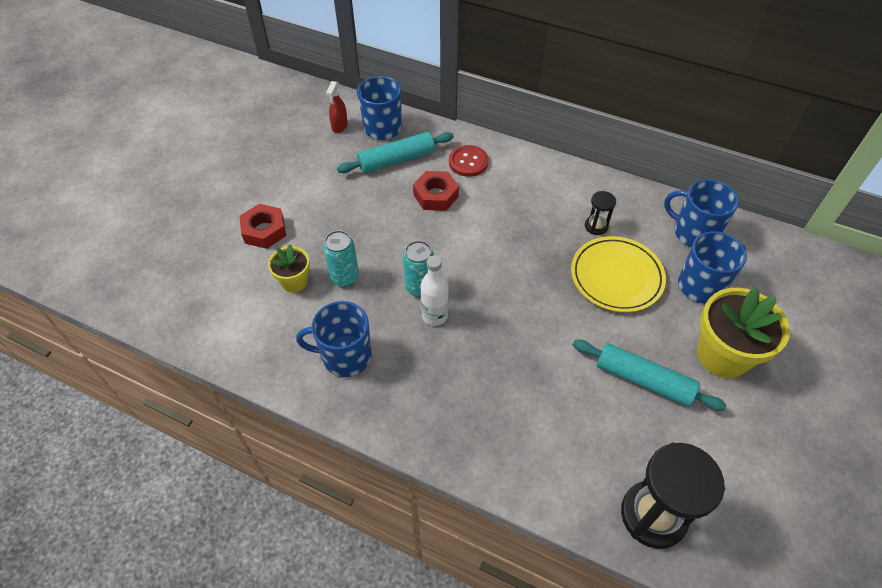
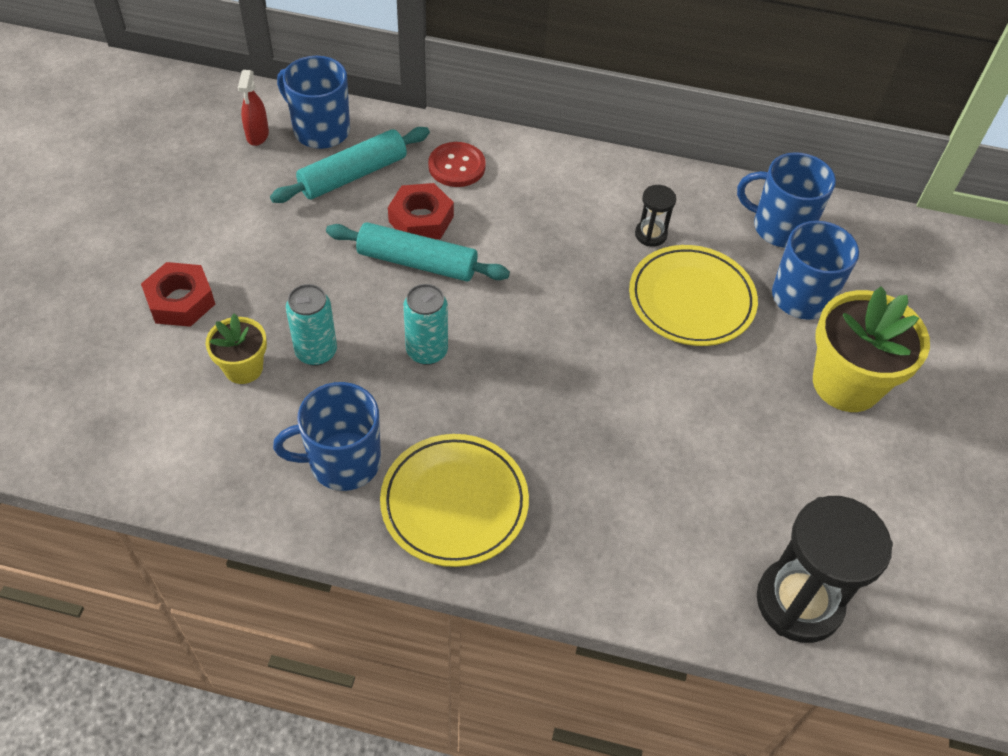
camera: 15 degrees left, 0 degrees up
(415, 398) = (454, 503): none -> yellow plate
(434, 315) = (456, 387): white bottle -> none
(643, 380) = (753, 431): turquoise rolling pin -> turquoise rolling pin (417, 262)

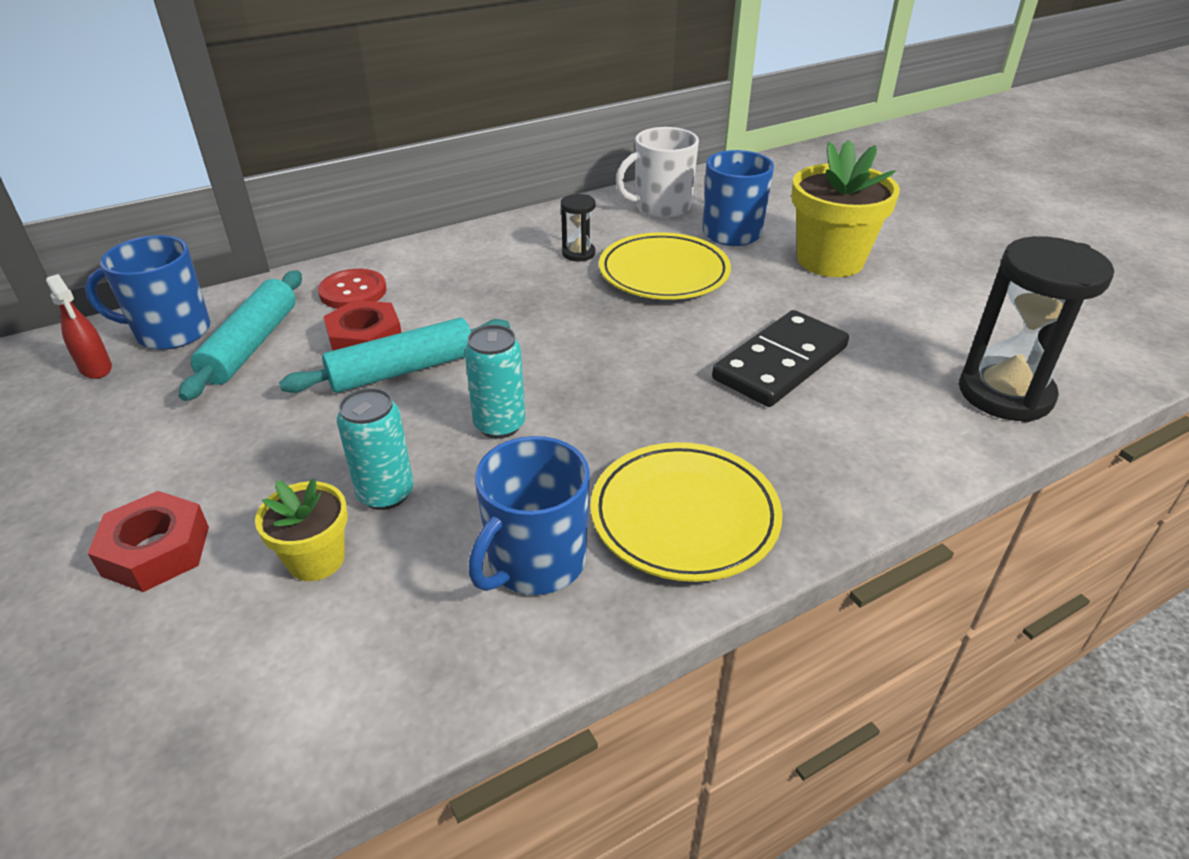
camera: 40 degrees left, 15 degrees down
(667, 445) = (780, 363): none -> black domino
(780, 227) = (661, 207): blue mug -> white mug

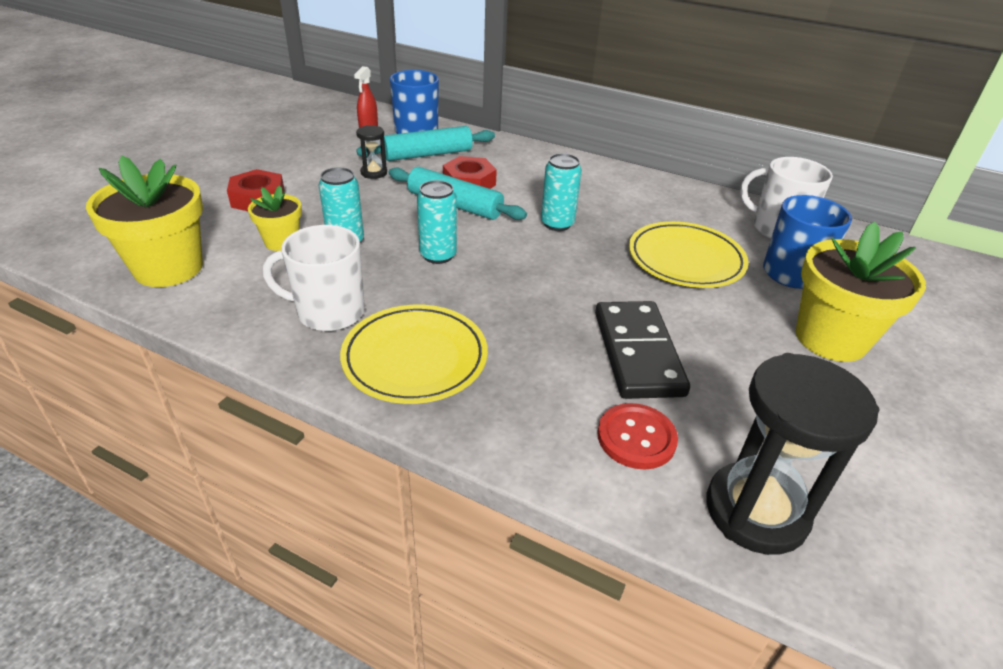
camera: 55 degrees right, 0 degrees up
(248, 722) = (168, 268): none -> yellow flower pot
(353, 291) = (510, 160): red button -> red button (636, 438)
(525, 316) = (557, 224): none -> turquoise can
(535, 562) = (329, 312): blue mug -> white mug
(578, 253) = (658, 217): black hourglass -> black hourglass (374, 173)
(780, 363) = (637, 353): black domino -> black domino turned 75 degrees clockwise

